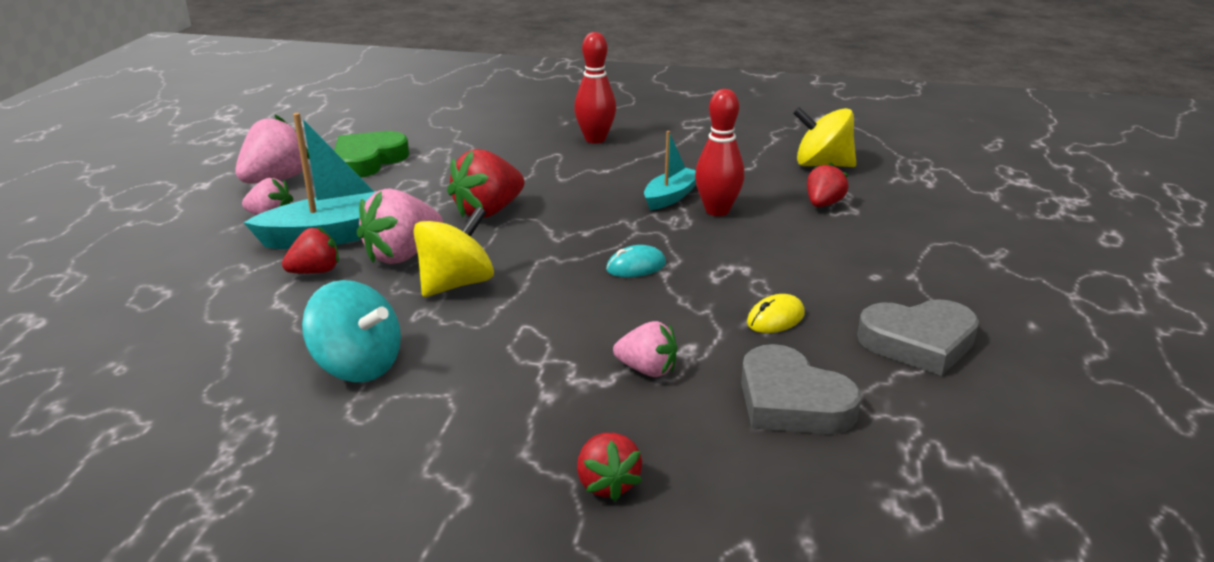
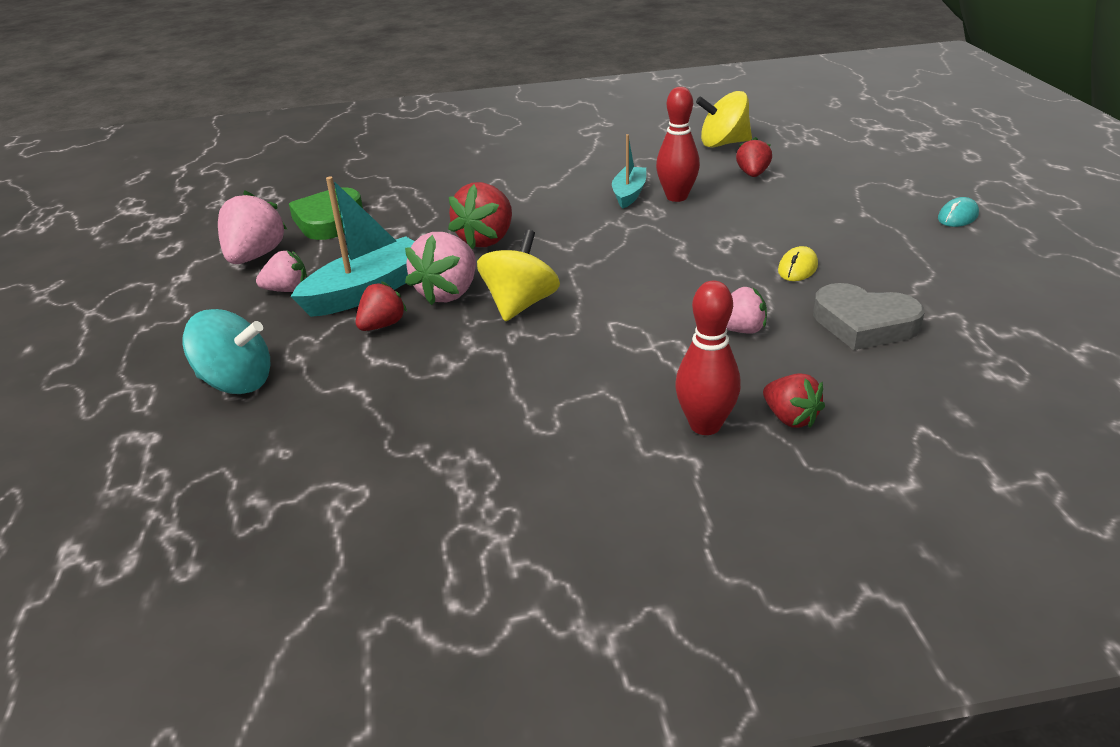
camera: 20 degrees left, 5 degrees up
(358, 366) = (504, 390): turquoise spinning top -> turquoise spinning top (236, 382)
(595, 139) = (519, 160): red bowling pin -> red bowling pin (705, 425)
(636, 266) = (655, 255): turquoise mouse -> turquoise mouse (957, 216)
(918, 342) = (911, 260): grey heart -> none

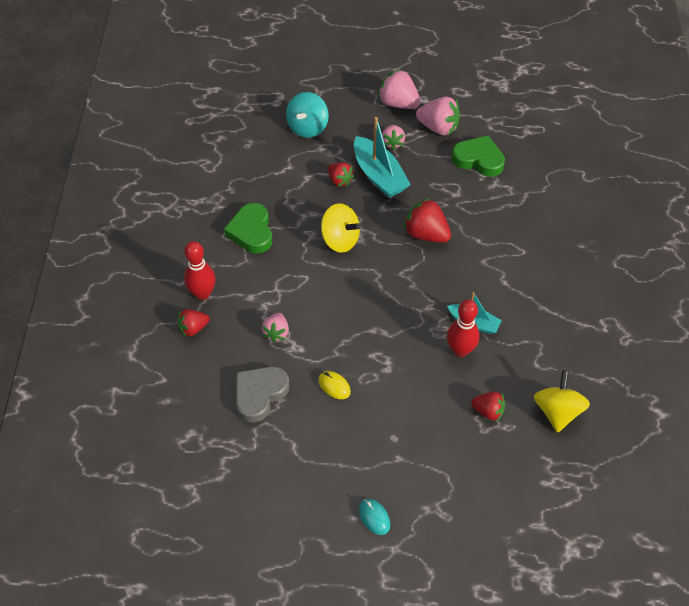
camera: 100 degrees right, 20 degrees up
(448, 293) = (364, 210): pink strawberry -> pink strawberry (398, 103)
(530, 398) = (251, 231): none -> green heart

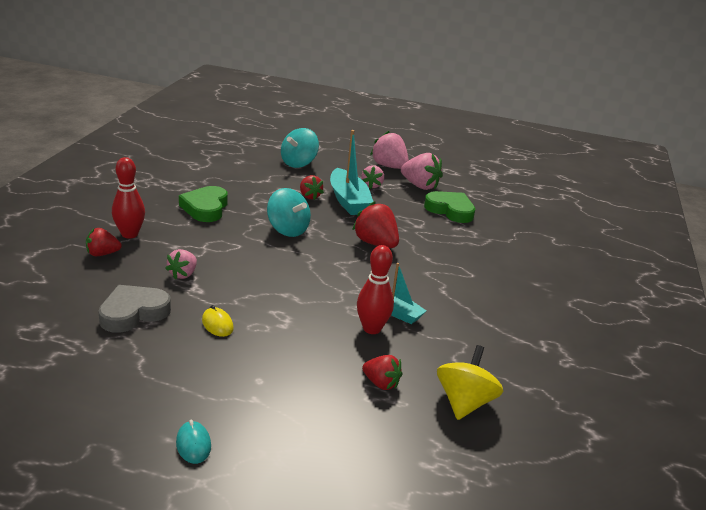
camera: 10 degrees right, 25 degrees down
(340, 240) = (287, 230): yellow spinning top -> turquoise spinning top

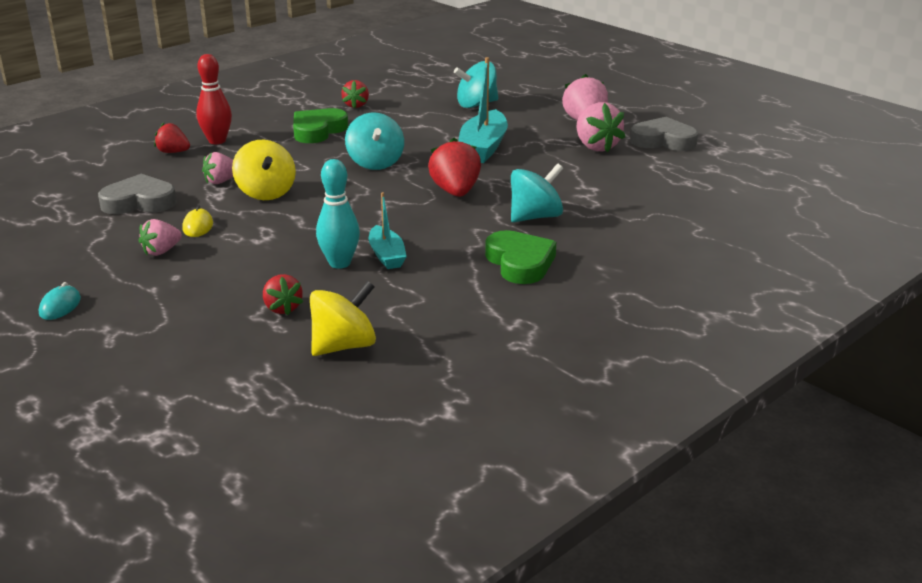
camera: 35 degrees right, 0 degrees up
(235, 277) = (266, 193): none -> yellow spinning top
(309, 196) = (443, 137): red strawberry -> red strawberry (356, 105)
(372, 185) = (534, 137): pink strawberry -> pink strawberry (161, 251)
(372, 328) = (339, 263): red bowling pin -> turquoise bowling pin
(450, 210) = (598, 176): green heart -> green heart (520, 263)
(451, 253) = (535, 217): none -> turquoise spinning top
(454, 173) = (663, 141): none -> grey heart

